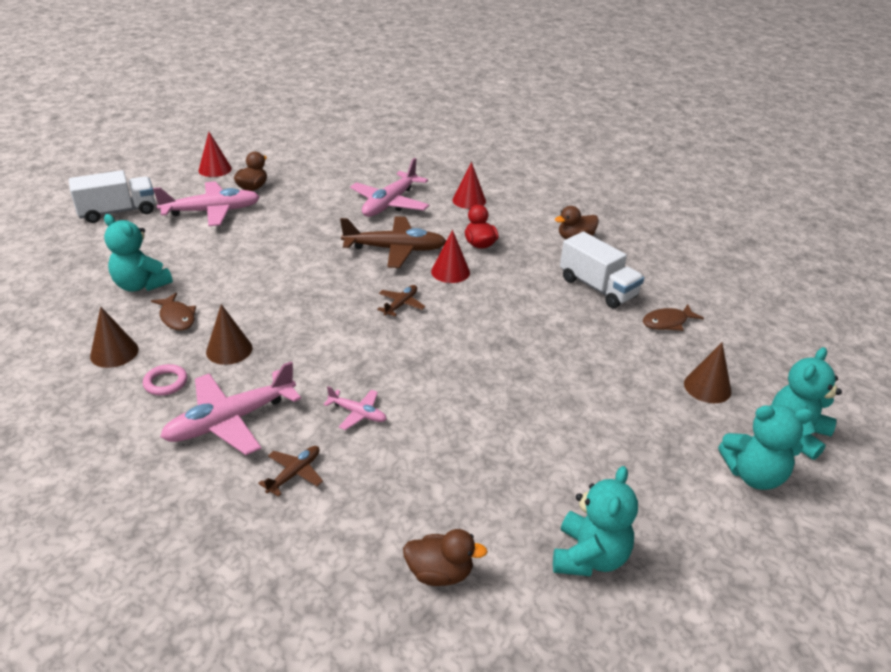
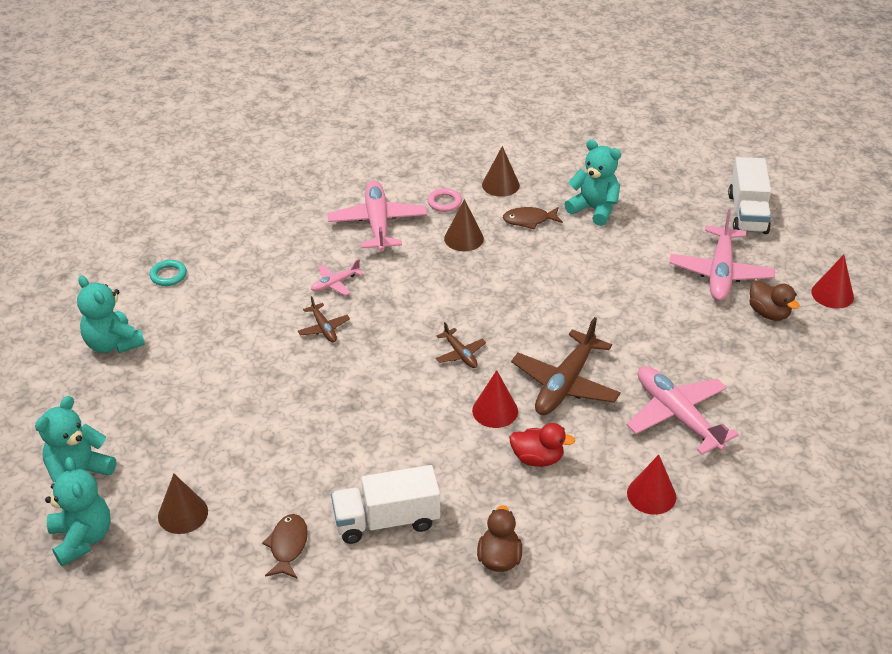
camera: 120 degrees right, 5 degrees up
(141, 285) = (594, 209): turquoise teddy bear -> turquoise teddy bear turned 60 degrees clockwise
(294, 474) = (301, 239): brown plane -> brown plane (323, 328)
(440, 573) = (168, 275): brown duck -> turquoise ring

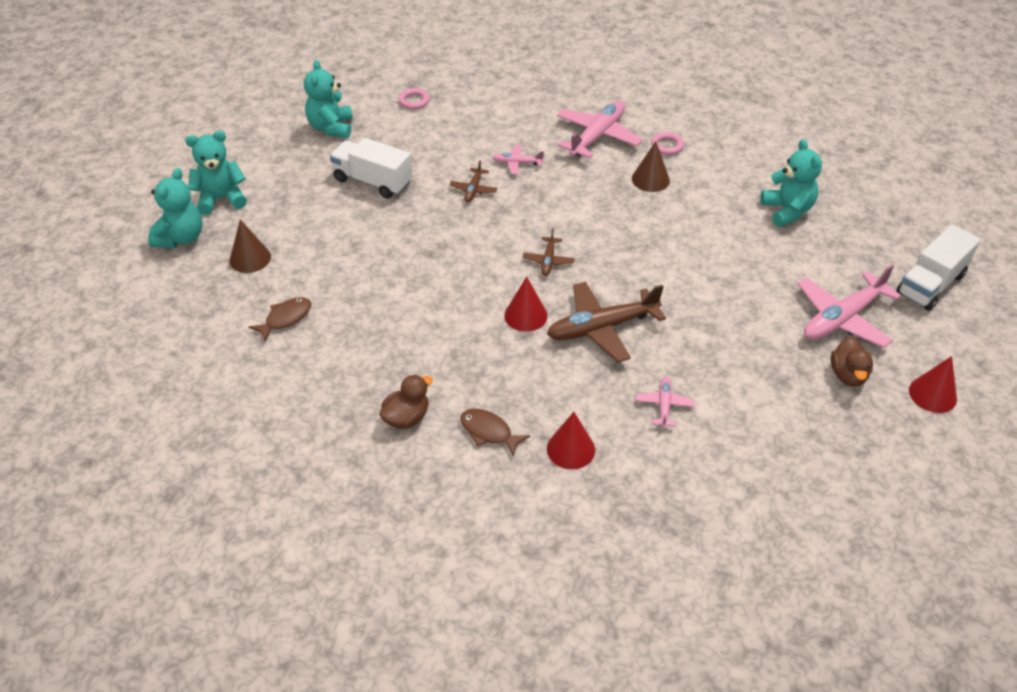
camera: 40 degrees right, 5 degrees up
(168, 275) = (414, 101): turquoise ring -> pink ring
(386, 520) = (363, 343): white truck -> white truck (373, 181)
(500, 185) = (729, 154): brown cone -> none
(529, 220) = (720, 192): brown fish -> brown fish (489, 432)
(537, 458) = (516, 368): red duck -> none
(677, 416) = (664, 405): pink plane -> pink plane, size x0.49

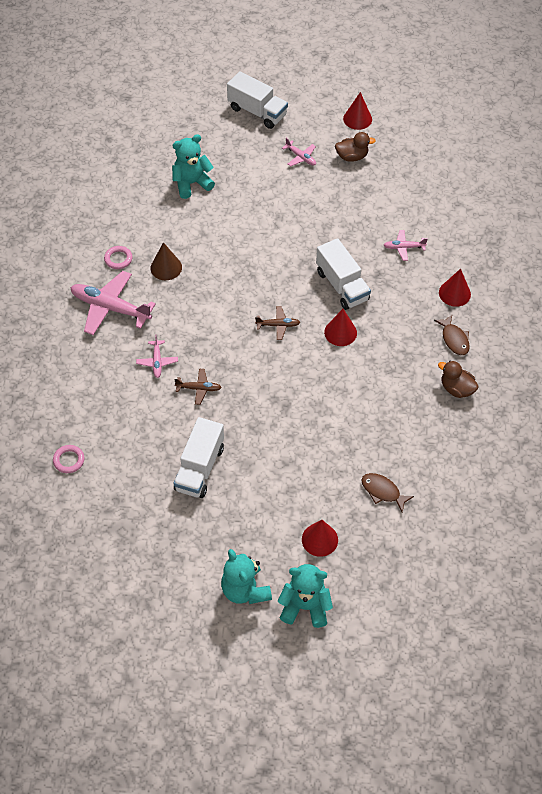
camera: 100 degrees left, 10 degrees up
(250, 258) = (319, 539): brown cone -> red cone
(331, 128) = (121, 523): turquoise teddy bear -> none
(489, 432) = (454, 339): brown fish -> brown fish turned 45 degrees counterclockwise
(602, 328) = (342, 286): brown plane -> white truck
(842, 318) = (300, 157): pink plane -> pink plane, size x0.49

